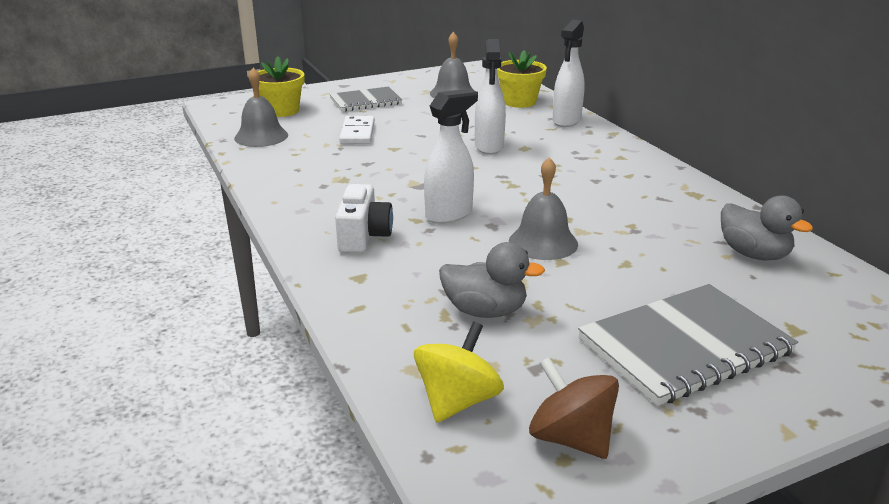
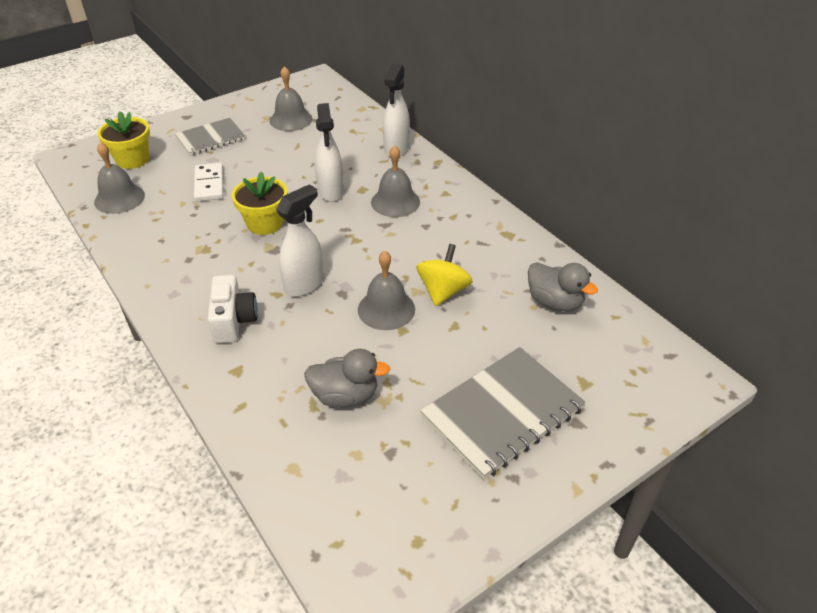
camera: 10 degrees left, 15 degrees up
(457, 401) = (332, 496): yellow spinning top -> yellow spinning top (443, 291)
(519, 102) = (352, 126): yellow flower pot -> yellow flower pot (265, 223)
(561, 159) = (395, 202): none -> grey bell
(571, 438) = (421, 521): brown spinning top -> none

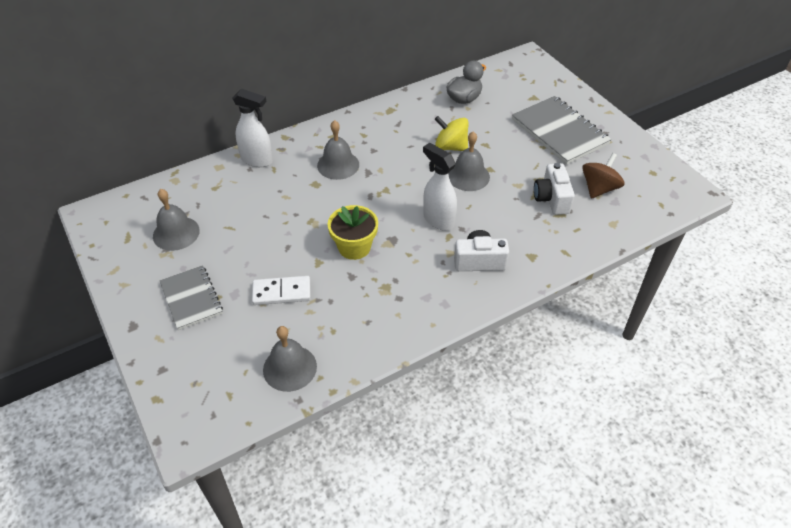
camera: 85 degrees left, 5 degrees up
(132, 159) = (214, 367): yellow flower pot -> none
(330, 192) = (314, 204): white spray bottle -> none
(345, 396) = (551, 199): grey duck -> white camera
(370, 456) = (599, 188): none -> brown spinning top

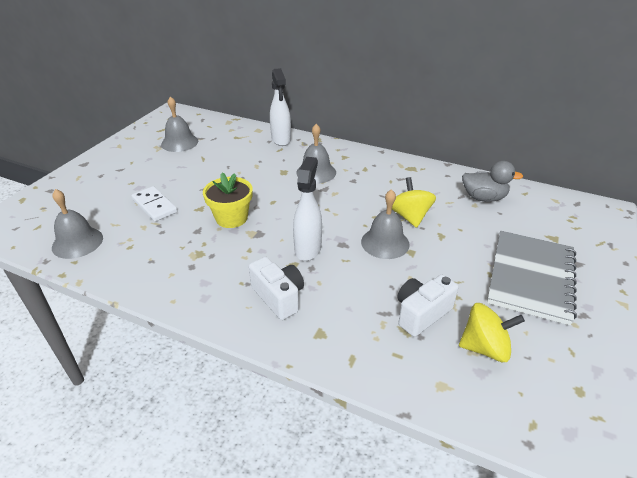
camera: 55 degrees right, 10 degrees down
(191, 298) = (122, 173): grey notebook -> none
(599, 188) = (484, 347): brown spinning top -> yellow spinning top

